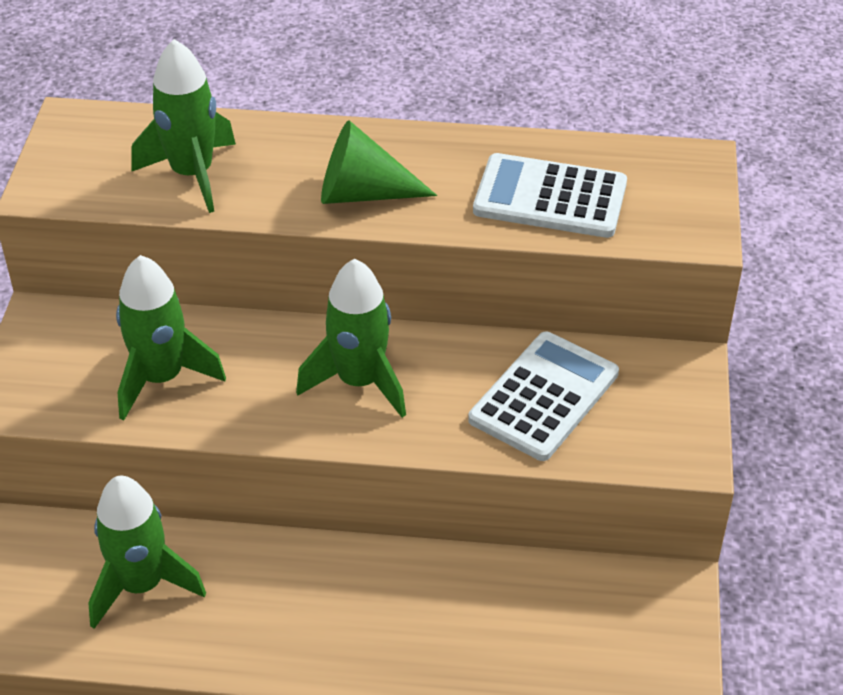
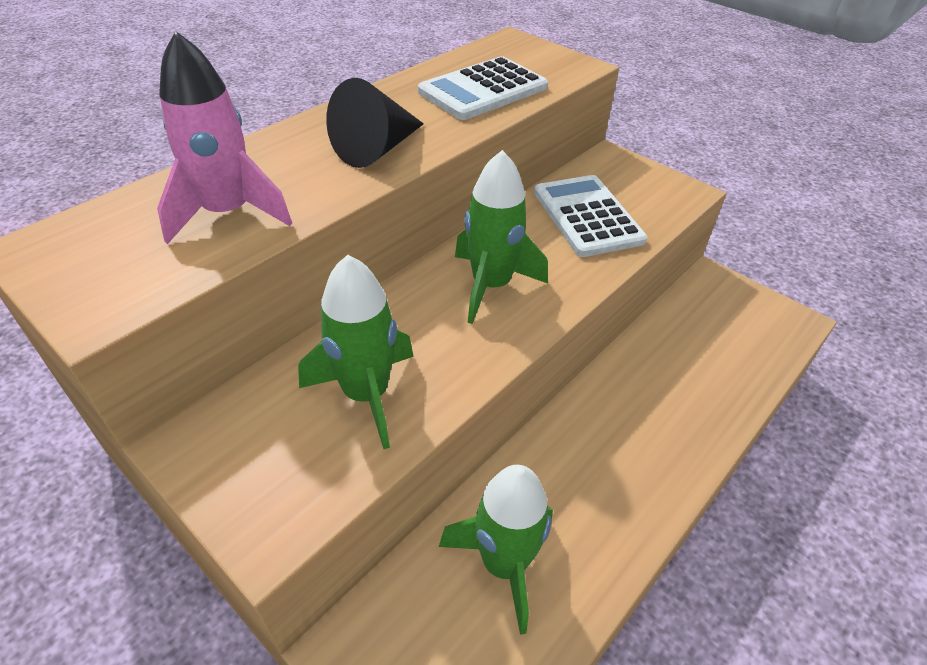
camera: 55 degrees left, 0 degrees up
(192, 174) = (228, 213): green rocket -> pink rocket
(363, 193) = (377, 149): green cone -> black cone

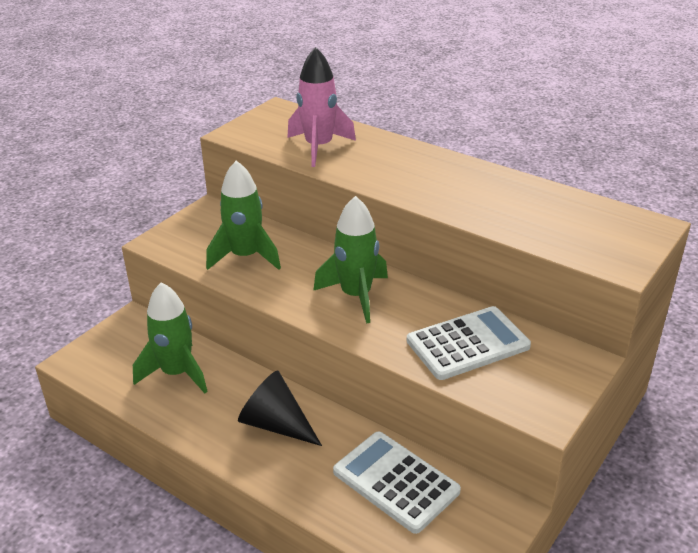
camera: 85 degrees right, 10 degrees down
(377, 149) = (409, 182): black cone -> black cone (276, 424)
(483, 90) = (529, 216): white calculator -> white calculator (396, 481)

